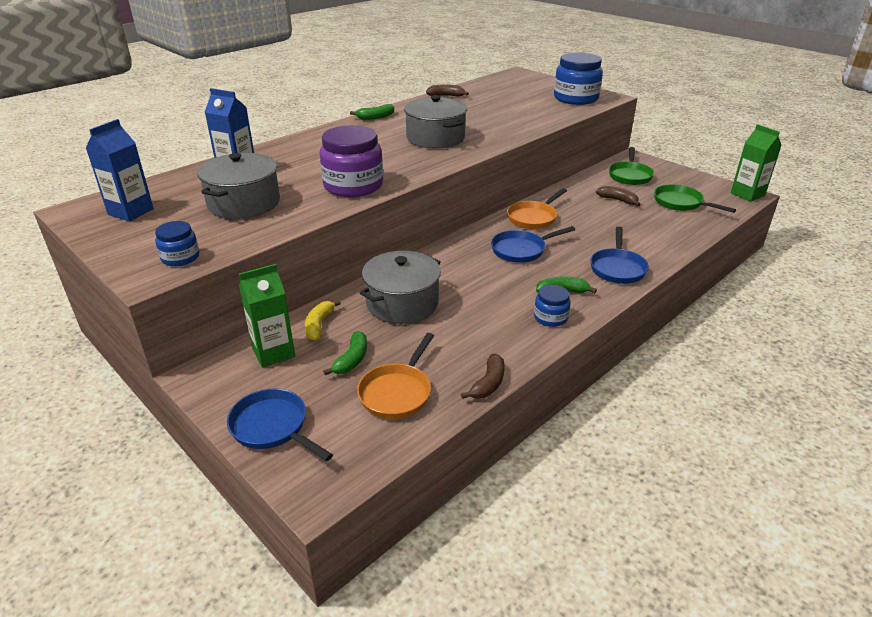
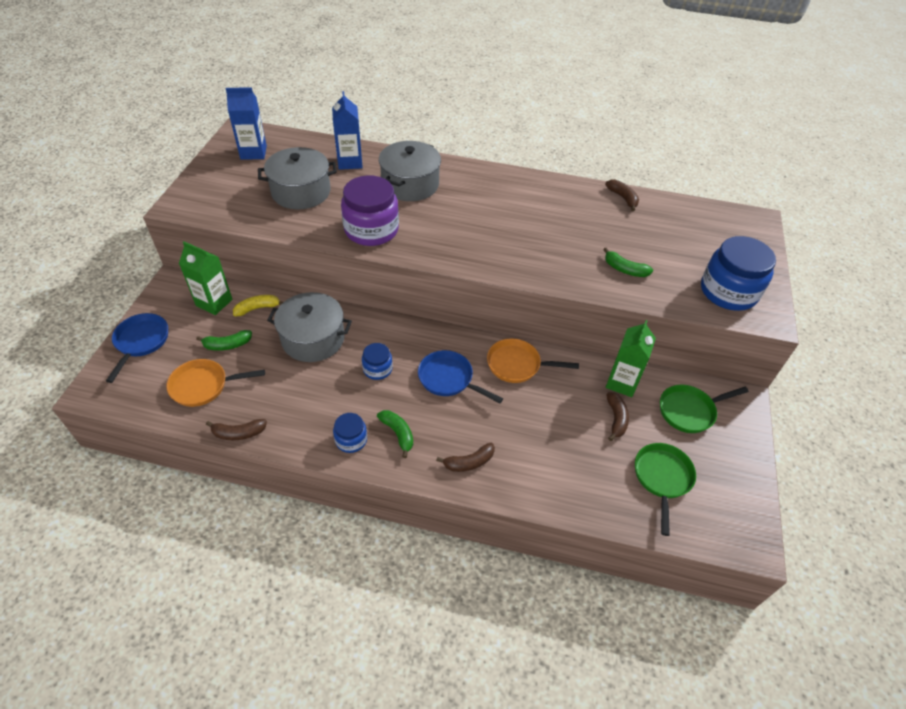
camera: 55 degrees right, 15 degrees up
(180, 257) = (208, 205): blue jar -> blue jar (377, 369)
(375, 117) = (521, 179): green banana -> green banana (624, 269)
(435, 138) = (510, 234): grey pot -> grey pot (410, 184)
(617, 268) = (469, 462): blue pan -> brown banana
(747, 194) = (752, 543): green carton -> green carton (622, 382)

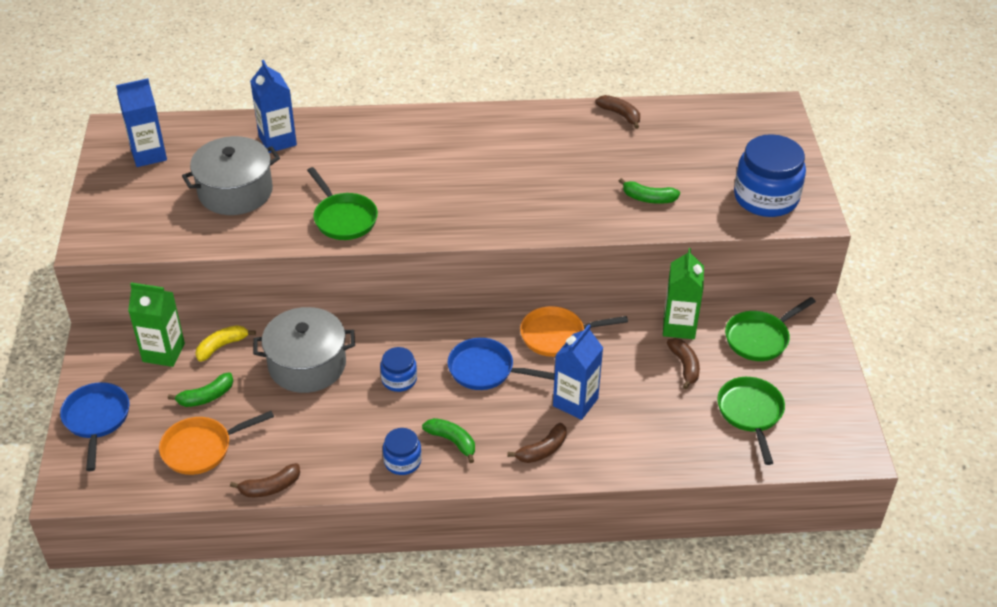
camera: 15 degrees left, 5 degrees down
(371, 230) = (343, 218): purple jar -> green pan
(410, 184) = (365, 153): grey pot -> none
(512, 426) = (575, 402): none -> blue carton

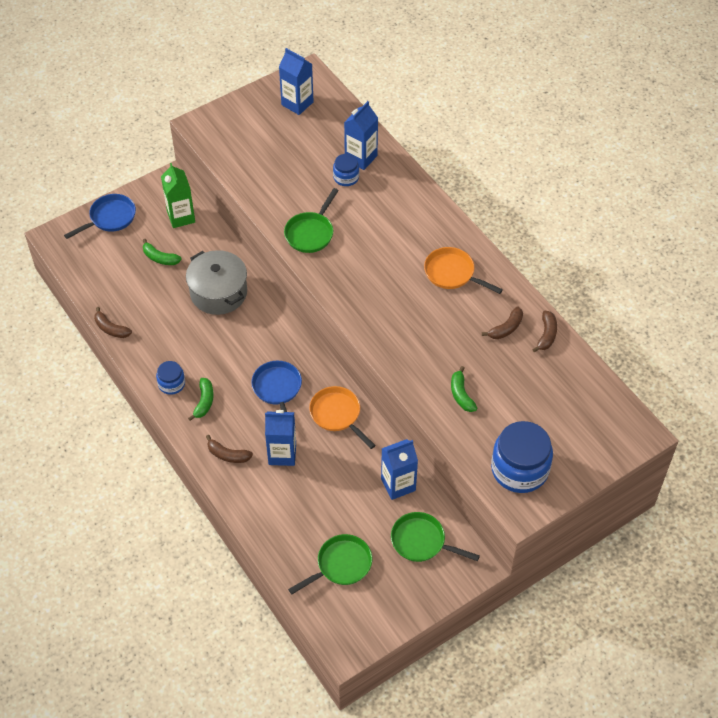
camera: 60 degrees right, 10 degrees up
(201, 448) = (119, 279): orange pan -> orange pan (452, 273)
(221, 346) = (205, 241): yellow banana -> none
(235, 191) = (295, 165): grey pot -> none
(399, 379) = (238, 347): blue jar -> blue jar (346, 177)
(679, 326) = (398, 484): green carton -> blue carton
(684, 366) = (360, 505): brown banana -> brown banana (506, 328)

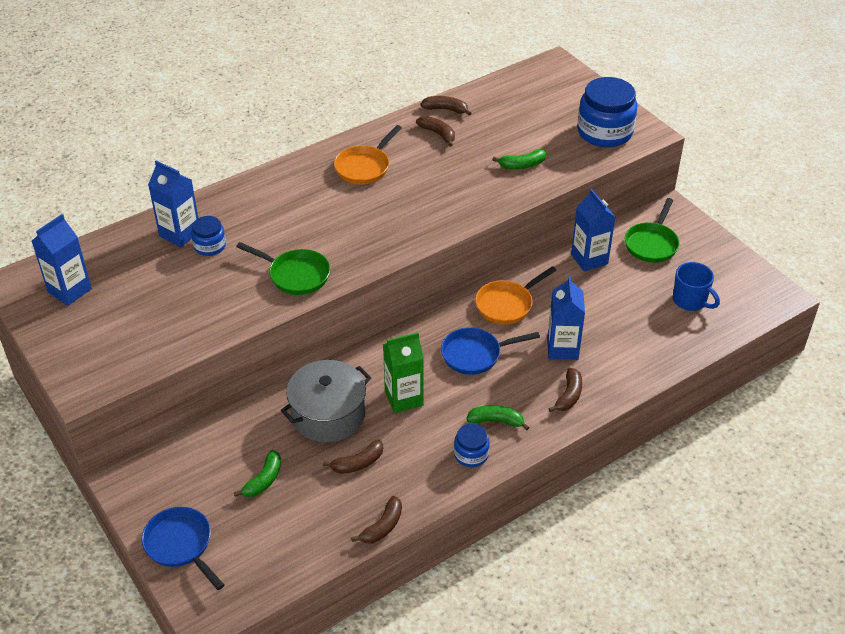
camera: 90 degrees left, 10 degrees down
(170, 312) = (358, 463): none -> brown banana
(181, 217) = (193, 461): green carton -> green carton (404, 398)
(341, 565) = (690, 301): green pan -> blue mug

